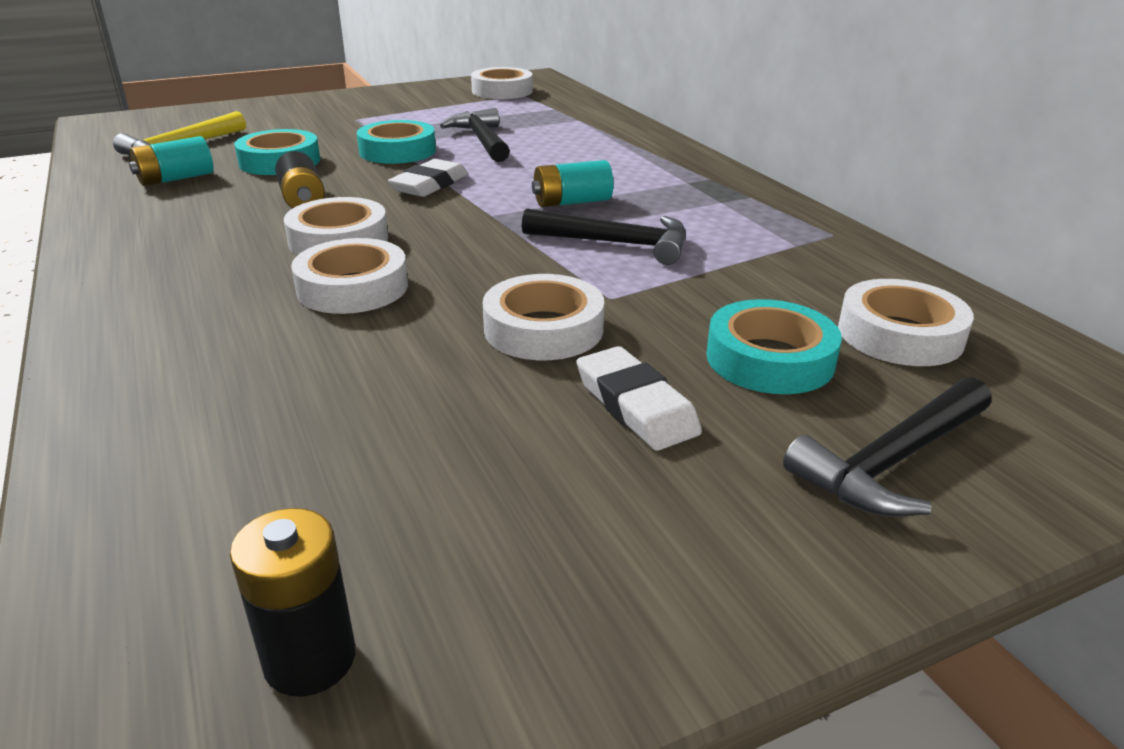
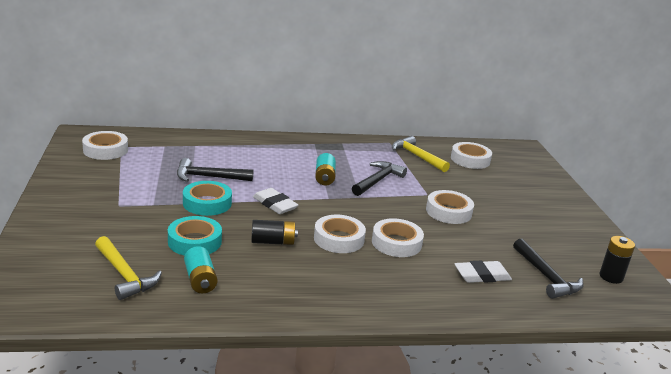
camera: 75 degrees left, 5 degrees down
(635, 405) = (503, 209): white eraser -> white eraser (482, 275)
(770, 359) = (480, 182): turquoise tape -> none
(804, 268) = (417, 156): none -> yellow hammer
(892, 462) = (537, 185): black hammer -> black hammer (546, 276)

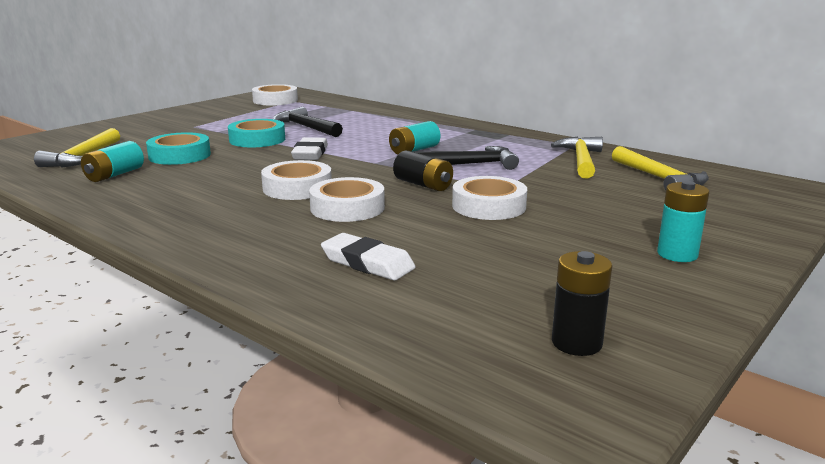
camera: 50 degrees right, 5 degrees down
(273, 242) = (235, 172): black battery -> black battery (423, 185)
(470, 160) = (659, 178): white tape -> yellow hammer
(546, 276) = (458, 298): black hammer -> none
(558, 212) = (677, 254): none -> turquoise battery

